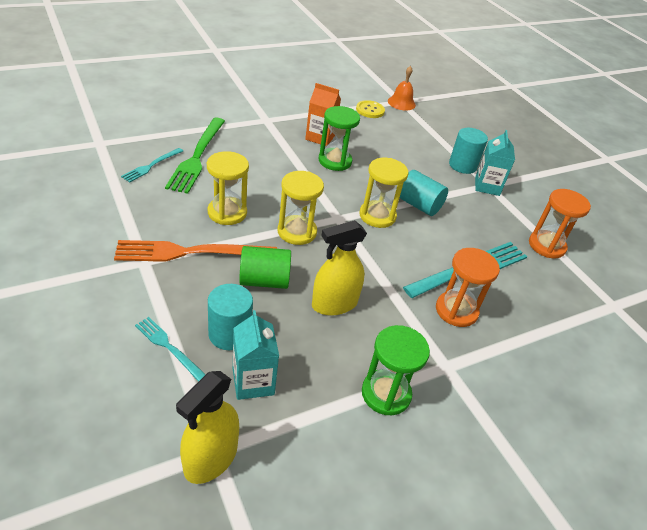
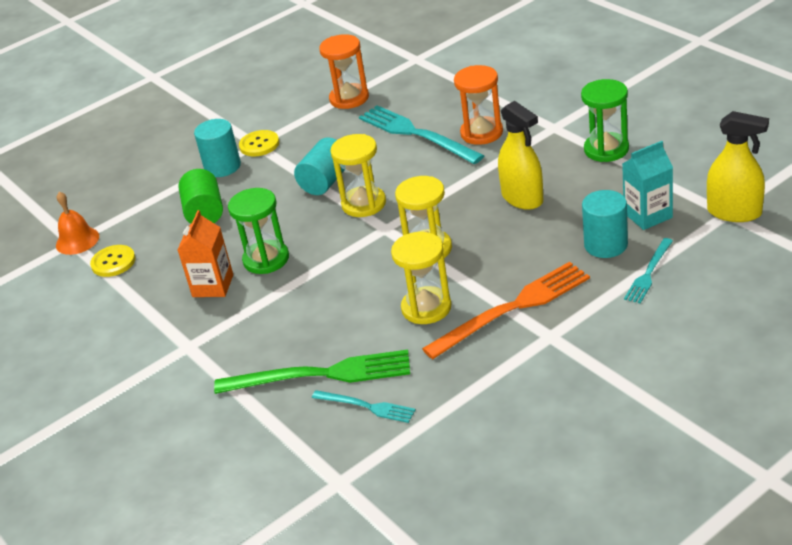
camera: 90 degrees left, 5 degrees down
(191, 252) = (512, 308): orange fork -> orange fork turned 105 degrees counterclockwise
(264, 281) = (521, 247): green cylinder -> green cylinder (205, 213)
(487, 186) = (259, 145): turquoise carton -> yellow button

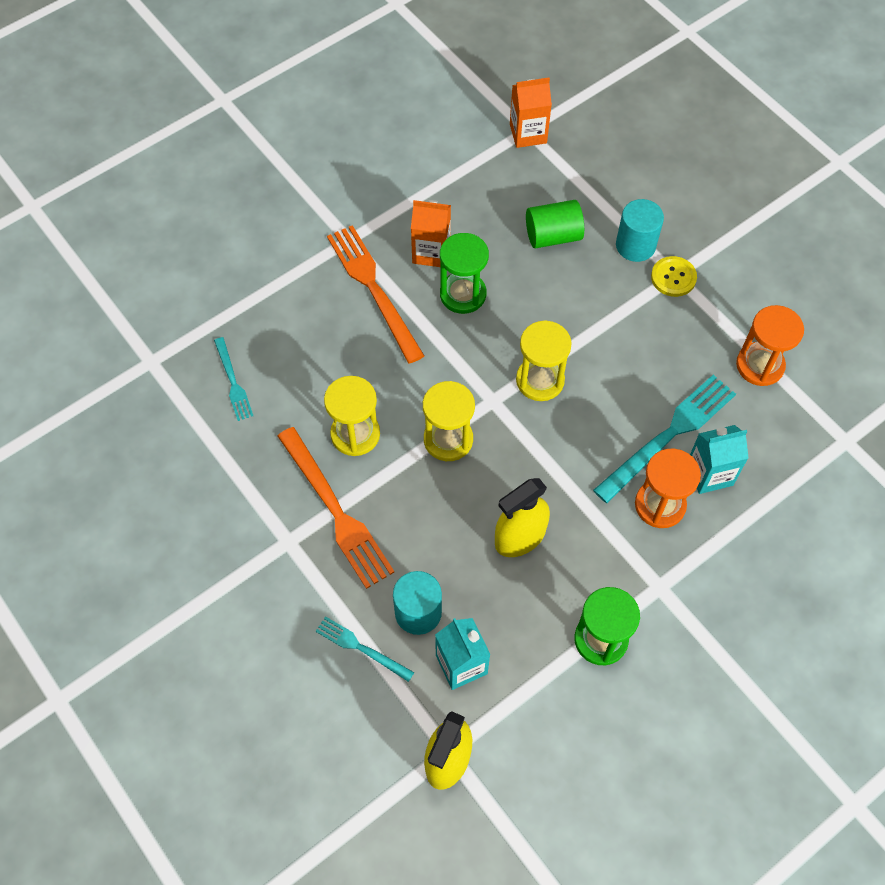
camera: 85 degrees right, 25 degrees up
(77, 240) = (528, 133): orange bell -> orange carton
(113, 262) = (486, 167): yellow button -> none
(254, 319) = (373, 289): none -> orange fork
(321, 375) = (283, 345): green fork -> none
(325, 181) = (588, 343): turquoise cylinder -> none
(366, 406) = (233, 382): turquoise fork -> turquoise fork turned 45 degrees counterclockwise
(450, 113) = (709, 474): none -> turquoise carton

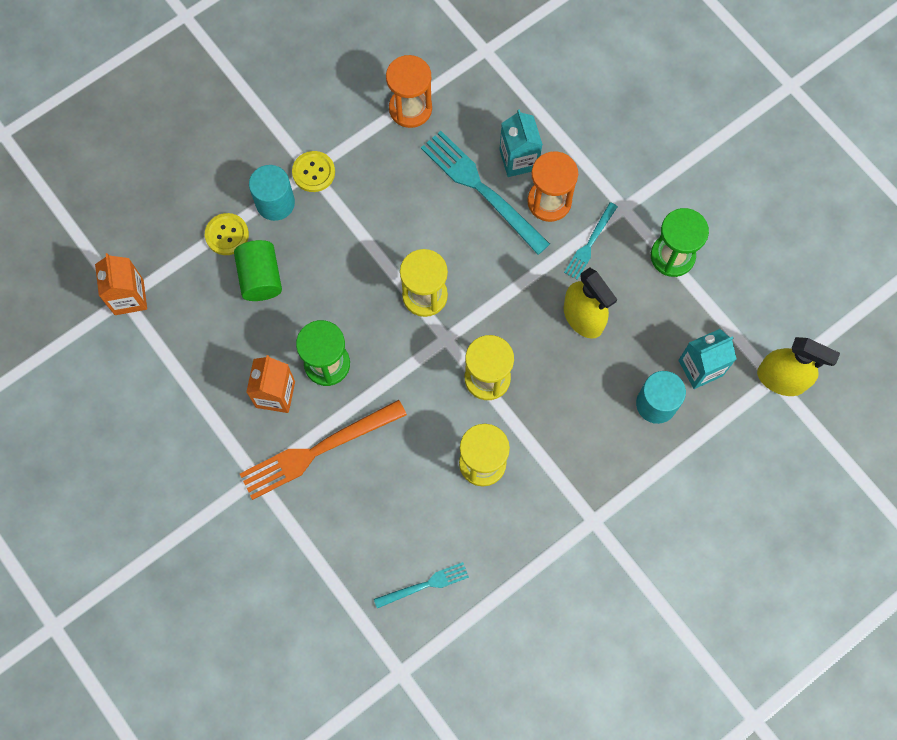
camera: 90 degrees left, 10 degrees up
(335, 511) = (562, 478): orange fork -> none
(361, 648) = (691, 451): turquoise fork -> turquoise fork (590, 243)
(597, 206) = (227, 235): none -> yellow button

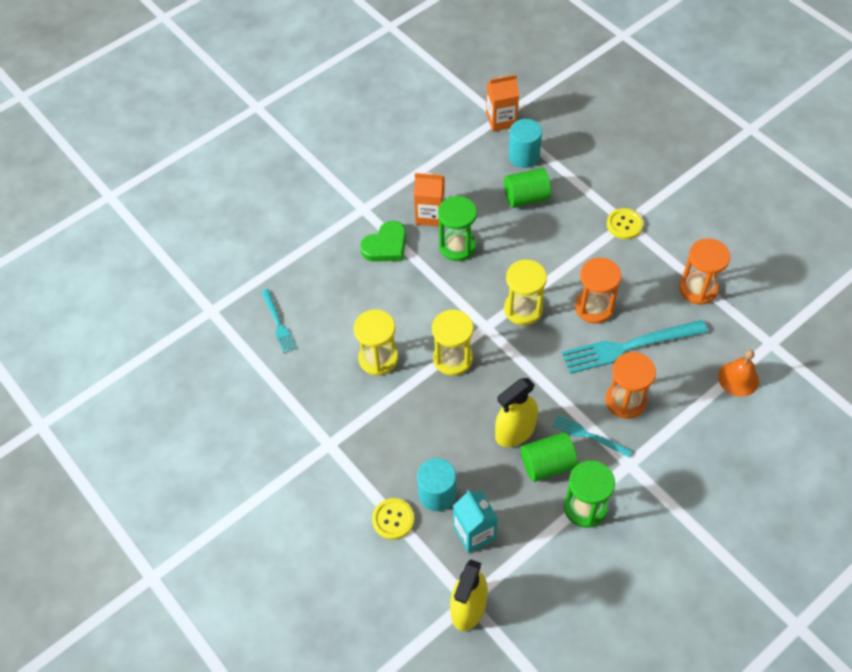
camera: 90 degrees right, 15 degrees down
(227, 235) = (560, 173): yellow button -> yellow button (393, 519)
(275, 203) = (592, 201): turquoise cylinder -> turquoise cylinder (524, 156)
(318, 450) = (386, 245): orange fork -> green heart
(427, 219) = (594, 307): none -> orange hourglass
(481, 189) = (629, 346): turquoise fork -> turquoise fork turned 150 degrees counterclockwise
(518, 159) = (663, 374): turquoise carton -> none
(527, 88) = (738, 378): none -> orange bell
(623, 288) = (547, 464): none -> green cylinder

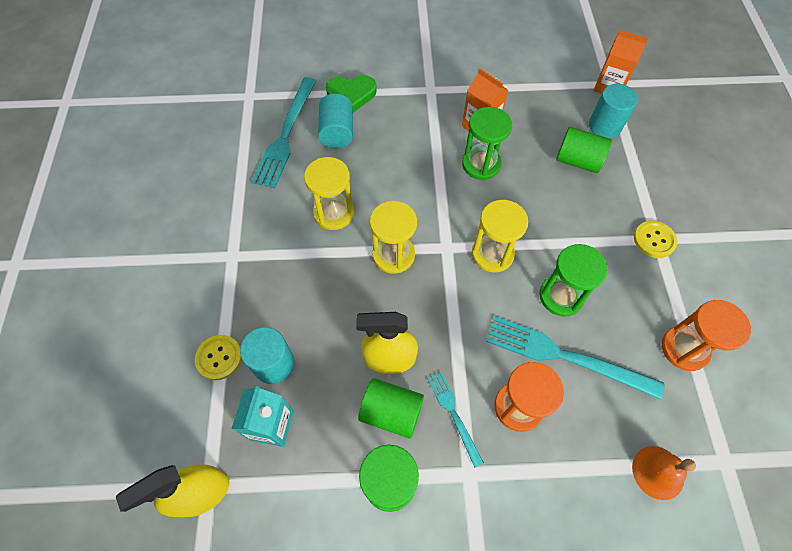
camera: 35 degrees right, 5 degrees up
(278, 323) = (286, 135): turquoise fork -> turquoise fork, size x1.87
(319, 293) = (337, 132): none -> turquoise cylinder
(386, 245) = (422, 128): green heart -> green heart (351, 94)
(594, 307) = (561, 296): orange hourglass -> green hourglass

